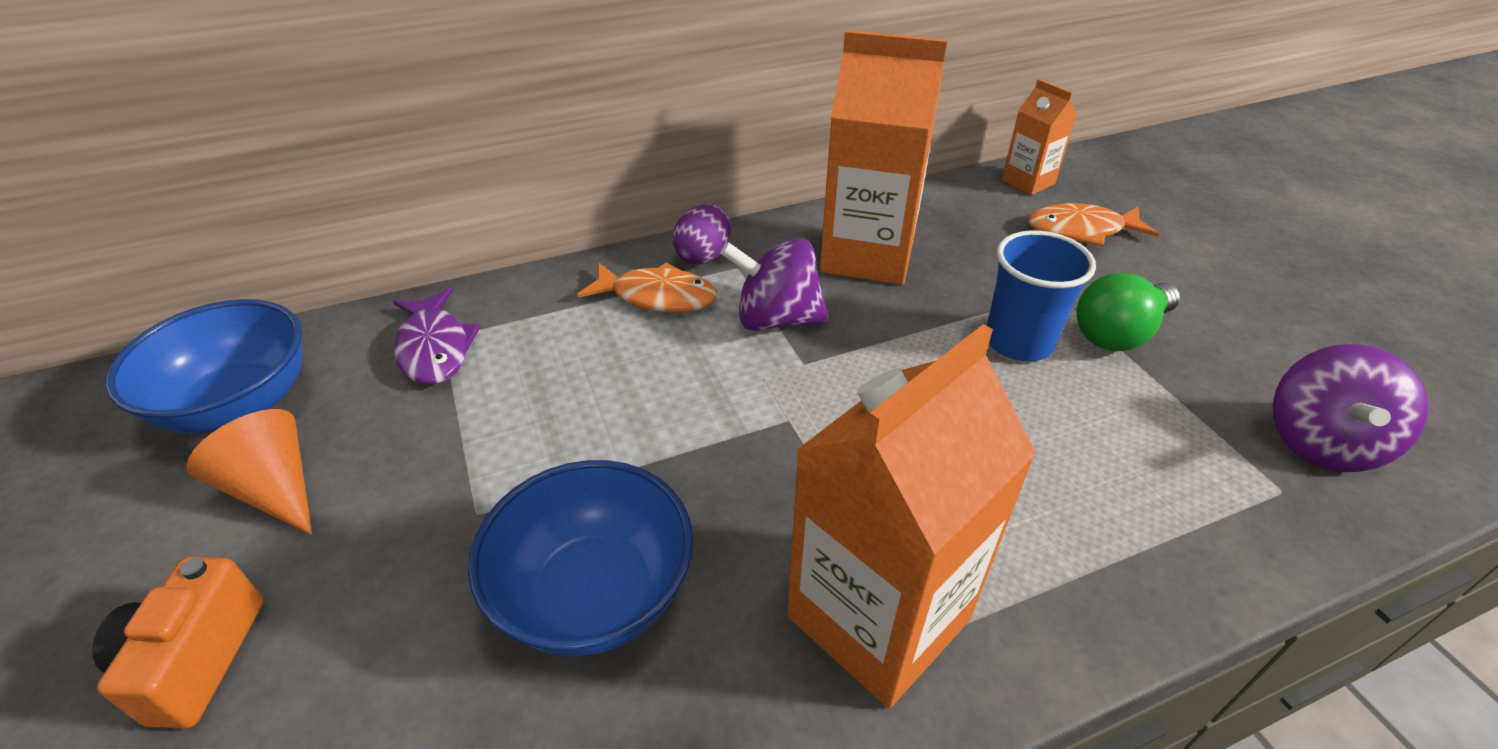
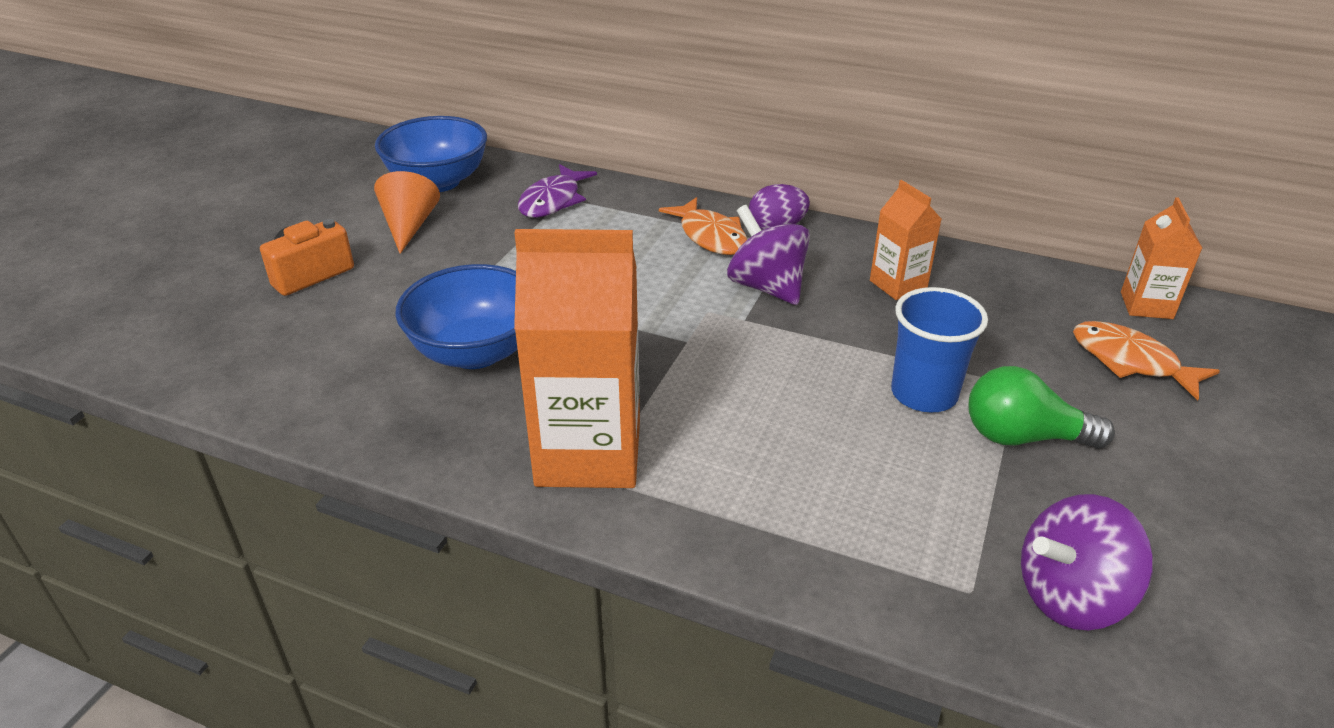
camera: 45 degrees right, 5 degrees down
(867, 255) = (898, 284): orange carton -> orange carton, size x0.52

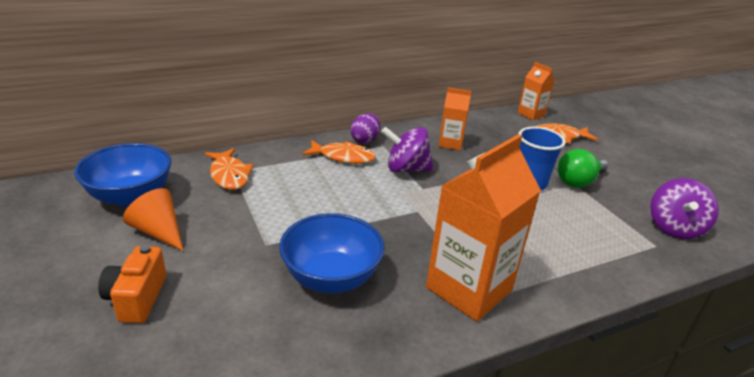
camera: 50 degrees left, 5 degrees down
(553, 201) = (229, 175): purple fish -> orange fish

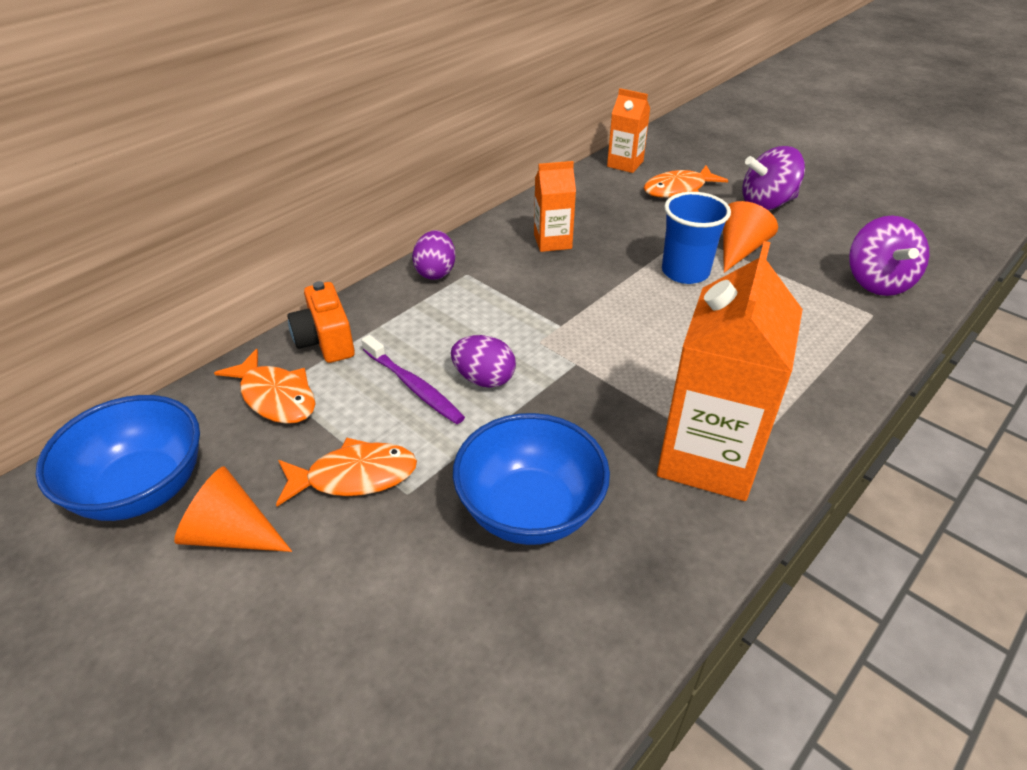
camera: 20 degrees left, 10 degrees up
(137, 298) = (276, 659): orange camera -> orange camera (326, 341)
(309, 193) = (414, 386): none -> purple toothbrush
(343, 157) = (423, 310): orange fish -> orange fish (354, 476)
(354, 202) = (484, 379): none -> purple egg
(406, 169) = (520, 301): purple spinning top -> purple spinning top (766, 204)
(578, 181) = (739, 250): green light bulb -> orange cone

